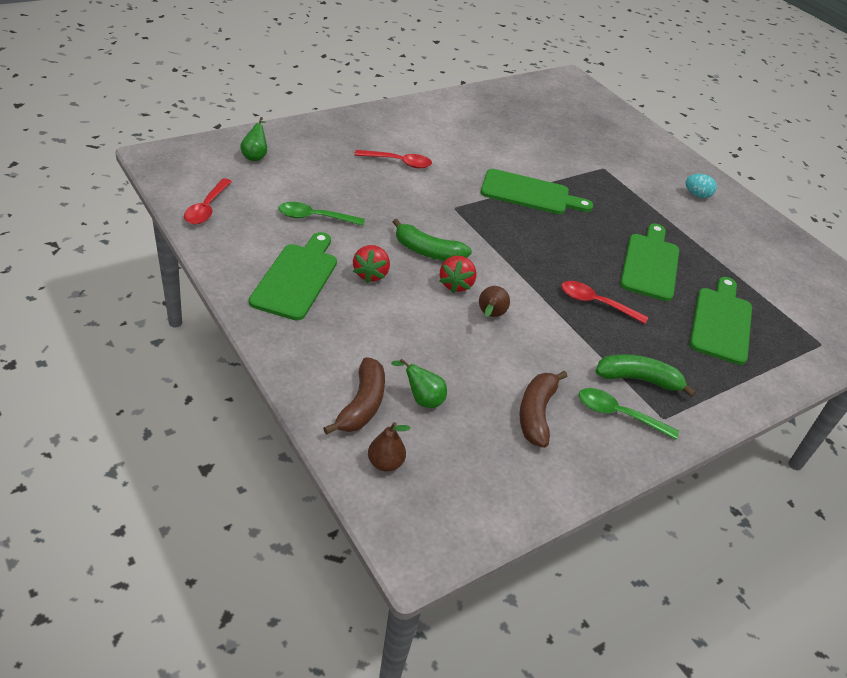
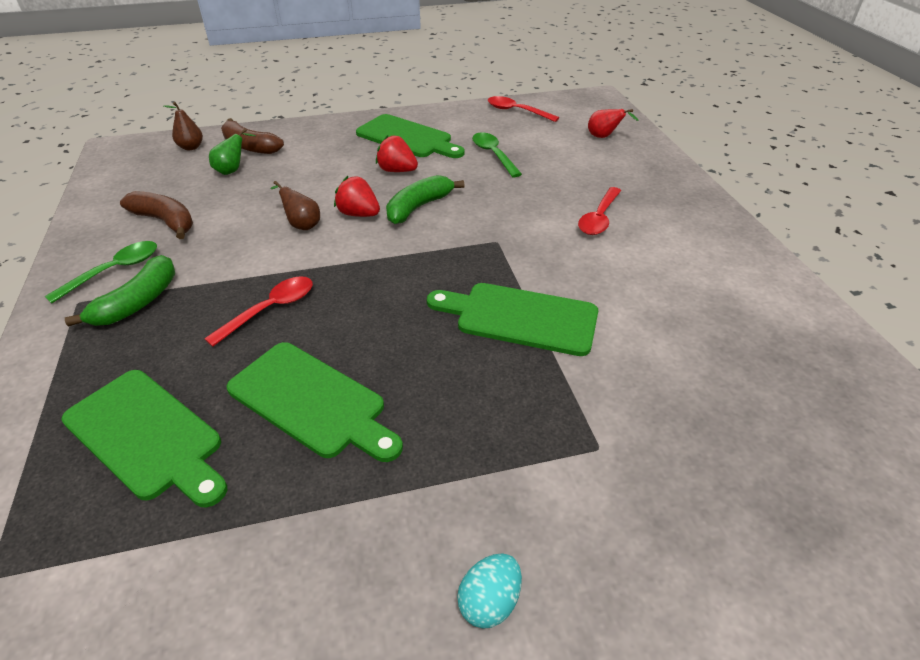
camera: 115 degrees right, 0 degrees up
(255, 156) = (604, 137): green pear -> red pear
(314, 217) = (493, 154): green spoon -> green spoon turned 45 degrees counterclockwise
(529, 194) = (520, 317): green cutting board -> green cutting board turned 75 degrees clockwise

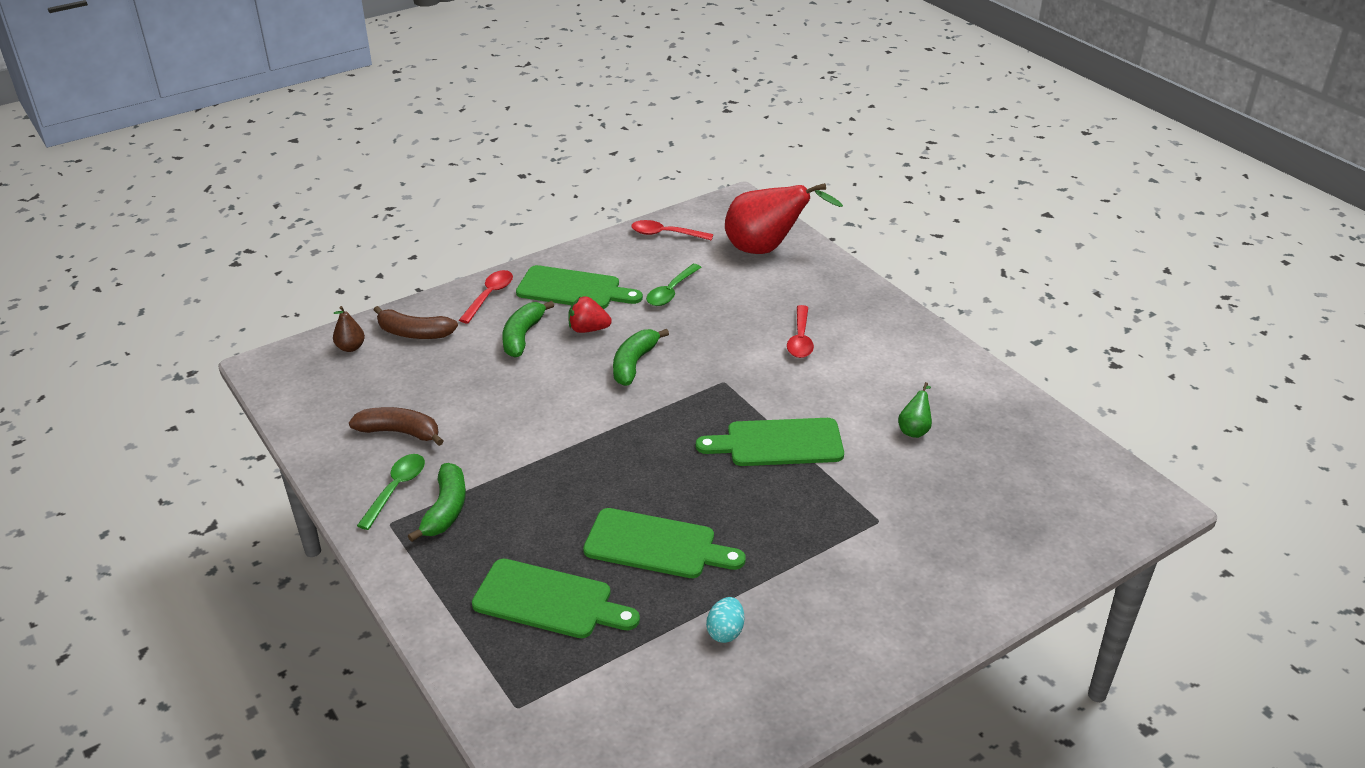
camera: 20 degrees left, 5 degrees down
(232, 170) = (420, 364): green pear -> green pear (914, 430)
(270, 309) = (569, 487): red spoon -> red spoon (489, 296)
(302, 225) = (537, 406): brown pear -> none
(336, 165) = (522, 336): none -> green banana
(359, 214) = (582, 383): red strawberry -> none
(489, 601) = (851, 624): turquoise egg -> turquoise egg (725, 632)
(493, 154) = (671, 292): green spoon -> green spoon turned 105 degrees counterclockwise
(604, 137) = (766, 249): red pear -> red pear, size x2.31

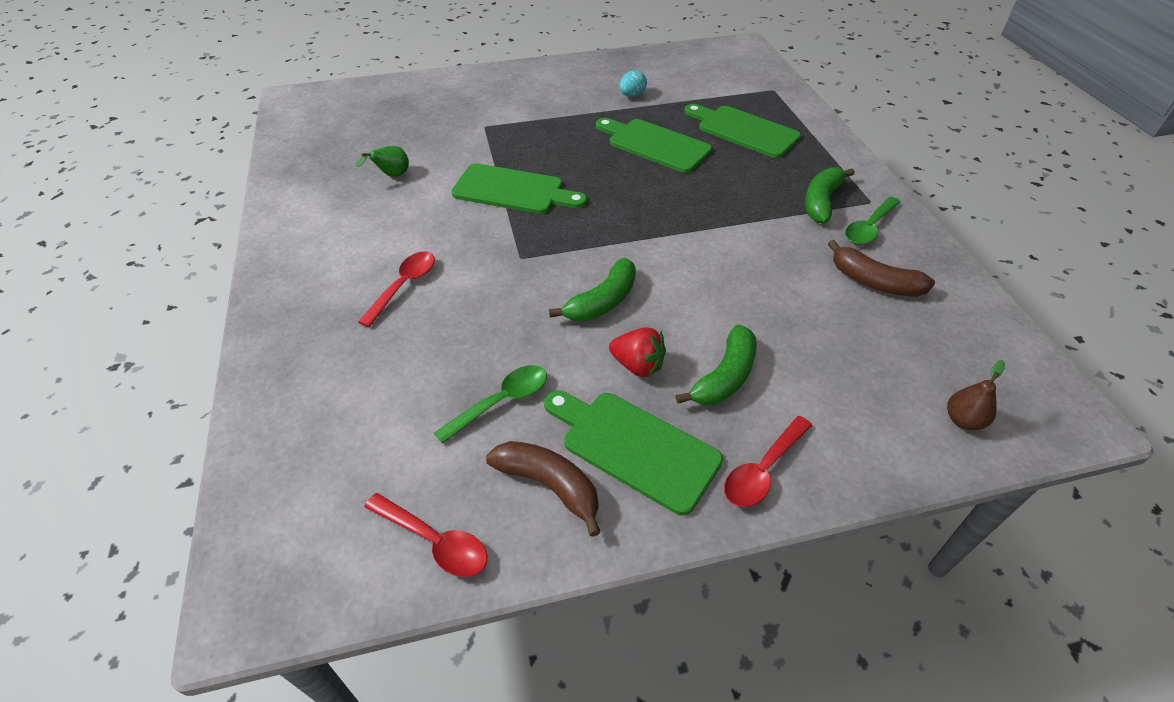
camera: 160 degrees left, 10 degrees up
(414, 333) = (875, 423): brown banana -> brown banana (549, 486)
(766, 249) = (313, 450): red pear -> none

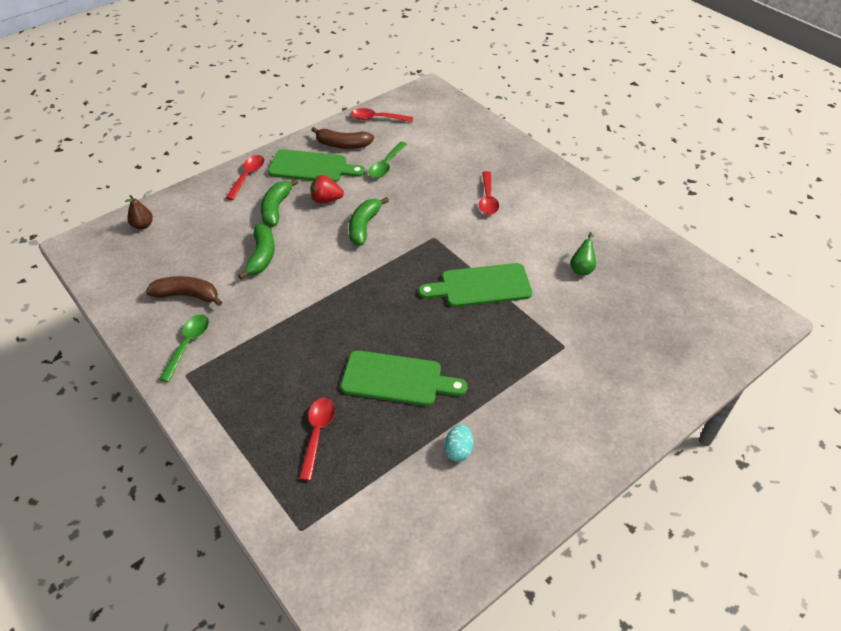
camera: 155 degrees right, 0 degrees up
(744, 130) = (317, 434): green cutting board -> red spoon
(821, 201) = (229, 360): green banana -> green banana (261, 256)

